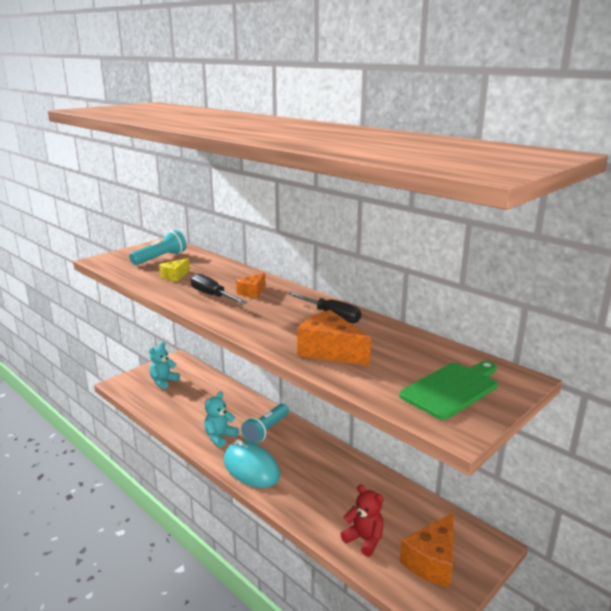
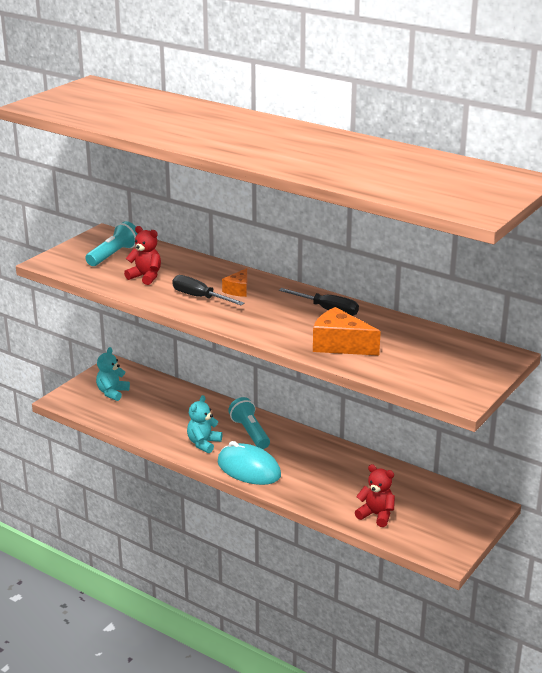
camera: 10 degrees left, 5 degrees up
(175, 276) = (145, 277): yellow cheese -> red teddy bear
(266, 431) = (250, 432): turquoise flashlight -> turquoise flashlight turned 135 degrees clockwise
(432, 561) = (439, 524): orange cheese -> none
(452, 389) = (452, 369): green cutting board -> none

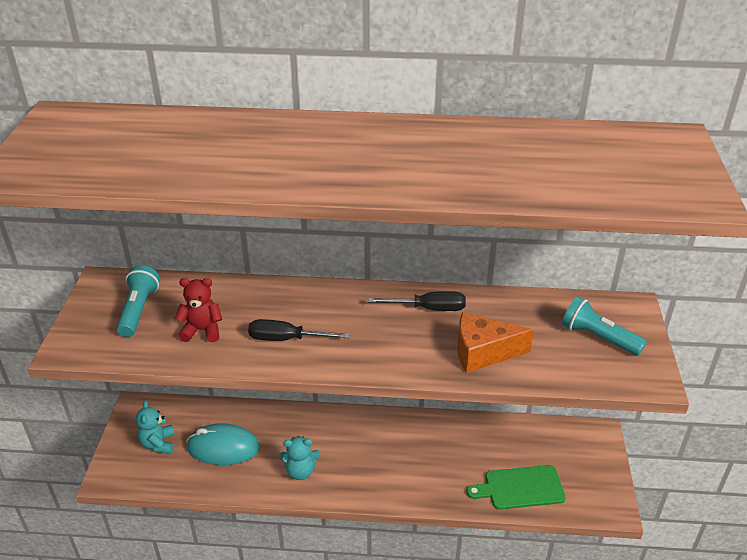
camera: 30 degrees left, 10 degrees up
(203, 443) = (300, 471): turquoise teddy bear -> turquoise teddy bear turned 90 degrees counterclockwise
(238, 290) = (318, 313): orange cheese -> none
(249, 469) = (367, 484): turquoise mouse -> turquoise mouse (223, 447)
(250, 432) = (335, 437): turquoise flashlight -> turquoise flashlight (598, 337)
(376, 515) = (520, 488): red teddy bear -> green cutting board

